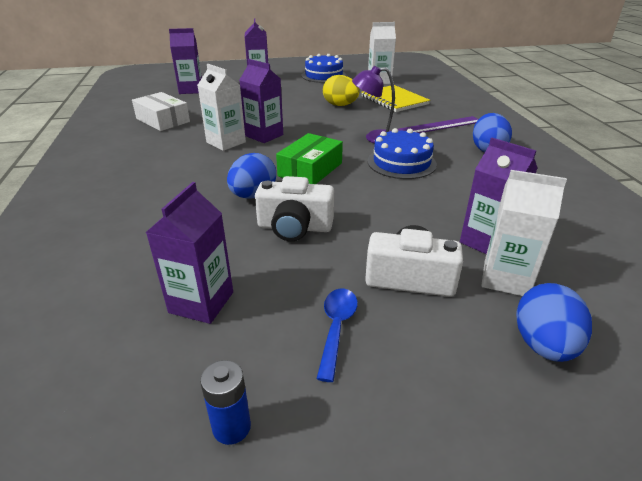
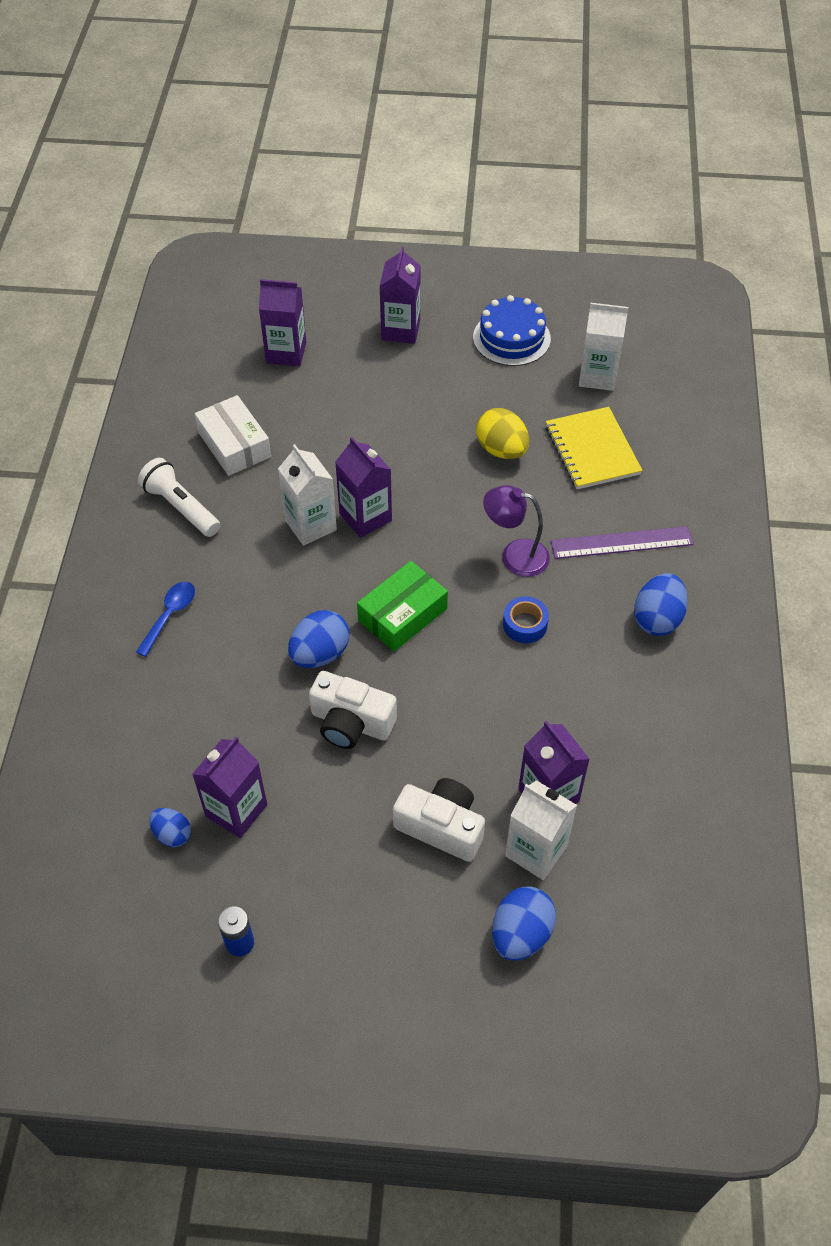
camera: 15 degrees right, 20 degrees up
(126, 146) = (181, 507): none -> white flashlight
(131, 335) = (172, 834): none -> blue egg
(336, 328) = (348, 870): blue spoon -> blue spoon (170, 615)
(401, 162) = (525, 624): blue cake -> blue tape

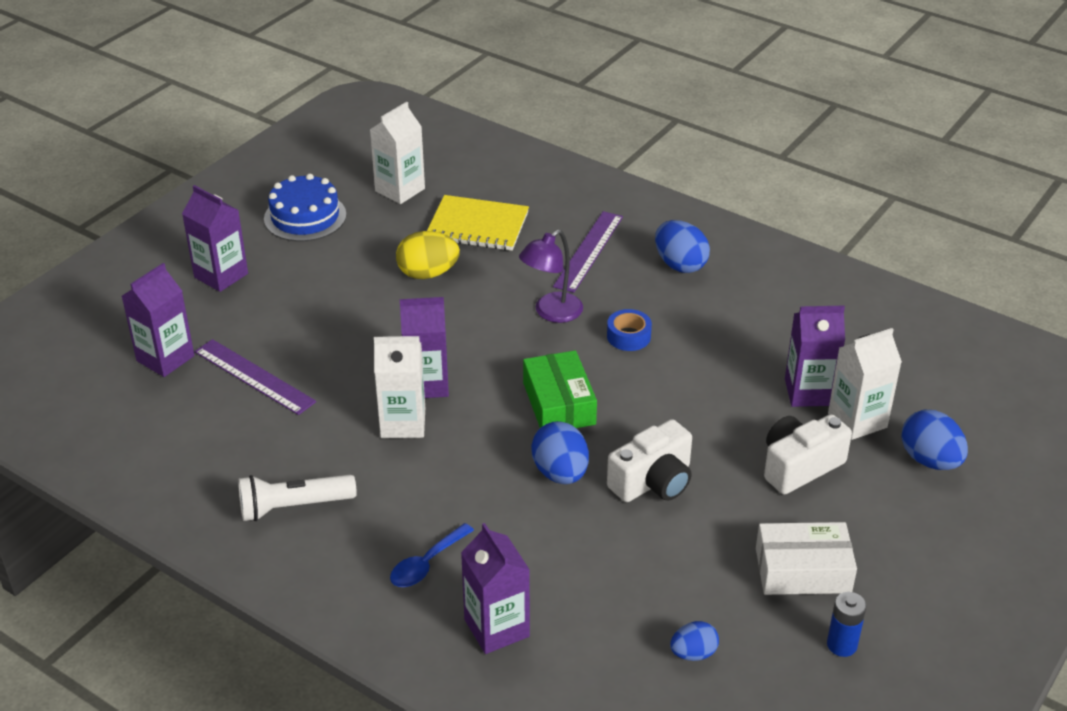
camera: 60 degrees left, 15 degrees down
(170, 615) = (426, 564): blue spoon -> blue spoon turned 105 degrees counterclockwise
(234, 444) = (249, 438): white box -> white box (803, 570)
(236, 810) = (696, 596): purple carton -> purple carton (496, 628)
(301, 411) = (254, 376): none -> purple ruler

